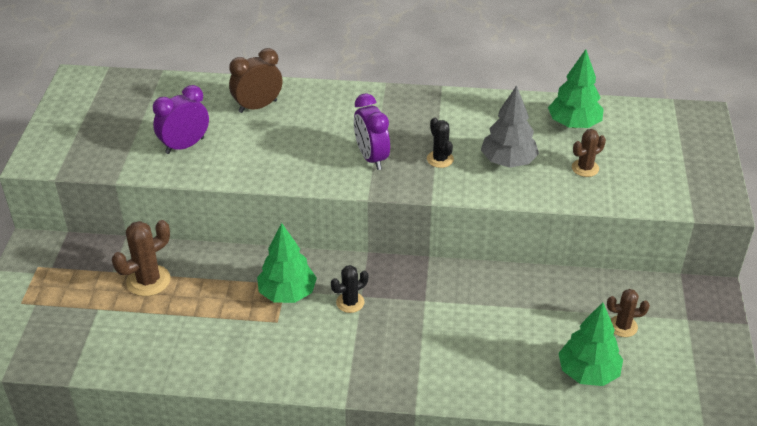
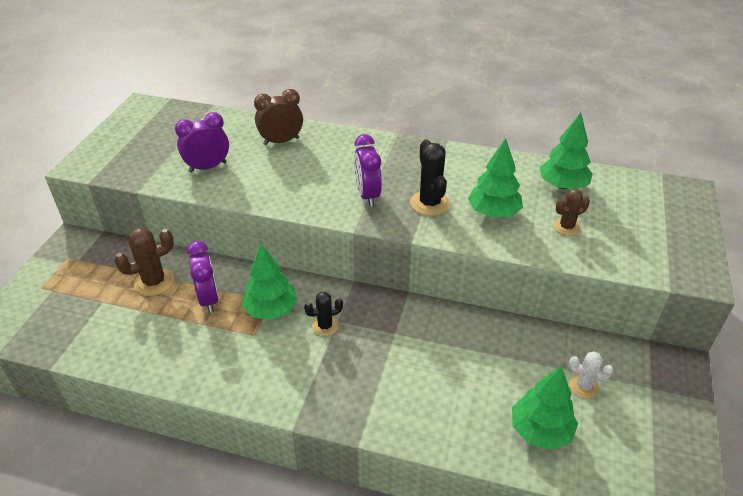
camera: 10 degrees right, 0 degrees up
(215, 291) = (209, 299): none -> purple clock
(440, 159) = (430, 203): black cactus -> black cactus, size x1.57
(508, 161) = (493, 212): grey tree -> green tree
(623, 326) = (583, 386): brown cactus -> white cactus

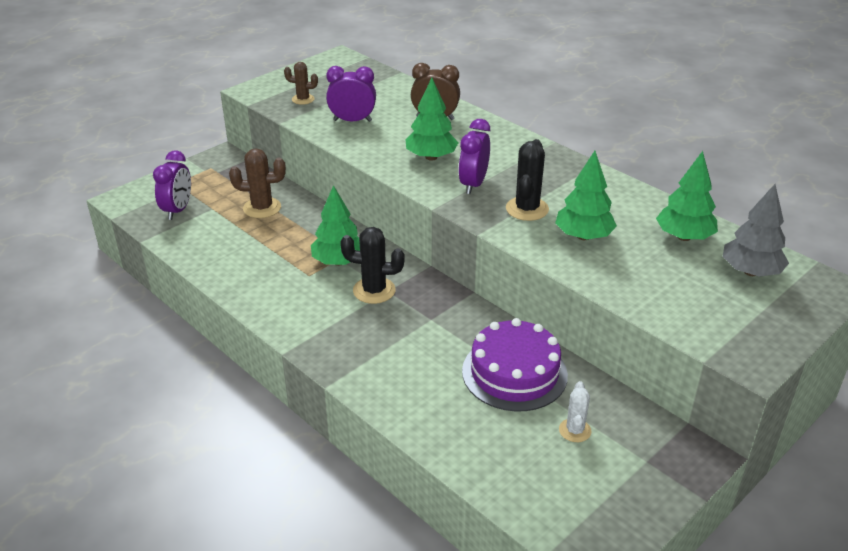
camera: 30 degrees right, 5 degrees down
(209, 299) = (294, 235): purple clock -> purple clock (178, 210)
(325, 326) = (374, 290): black cactus -> black cactus, size x1.57
(499, 355) = (514, 373): none -> purple cake
(540, 430) = (497, 445): green tree -> green tree (431, 157)
(566, 227) = (649, 272): brown cactus -> brown cactus (303, 99)
(583, 386) = (575, 430): white cactus -> white cactus turned 60 degrees clockwise
(630, 198) = (750, 272): none -> grey tree

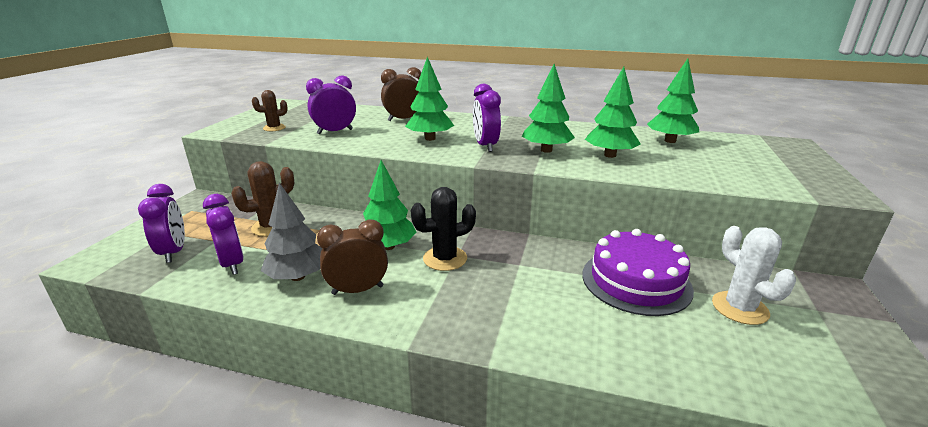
camera: 30 degrees left, 10 degrees down
(212, 237) = (232, 264): none -> purple clock
(284, 294) = (358, 290): none -> brown clock
(527, 209) = (546, 150): black cactus -> green tree
(575, 430) = (740, 308): white cactus -> white cactus, size x1.57
(750, 272) = (739, 148): grey tree -> grey tree (298, 277)

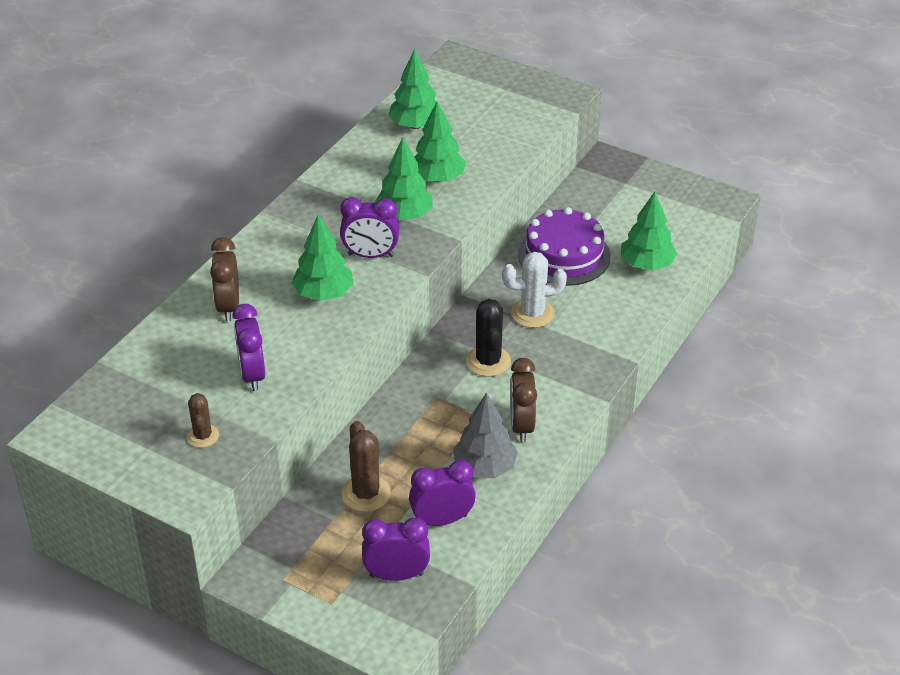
camera: 75 degrees left, 15 degrees up
(388, 246) = (450, 399): green tree -> green tree (646, 264)
(740, 308) = (613, 217): white cactus -> white cactus (532, 313)

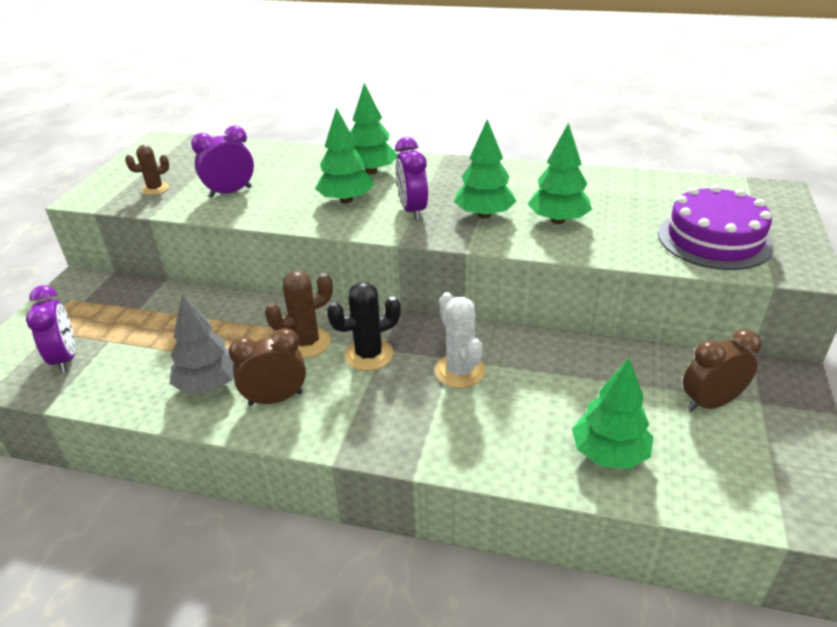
camera: 75 degrees right, 5 degrees down
(228, 307) = (313, 166): brown clock -> brown clock (710, 403)
(366, 493) = (170, 319): brown cactus -> brown cactus (306, 343)
(415, 125) = (634, 192): green tree -> green tree (371, 171)
(442, 520) = (134, 371): purple clock -> none
(564, 255) = (576, 375): purple cake -> purple cake (714, 239)

